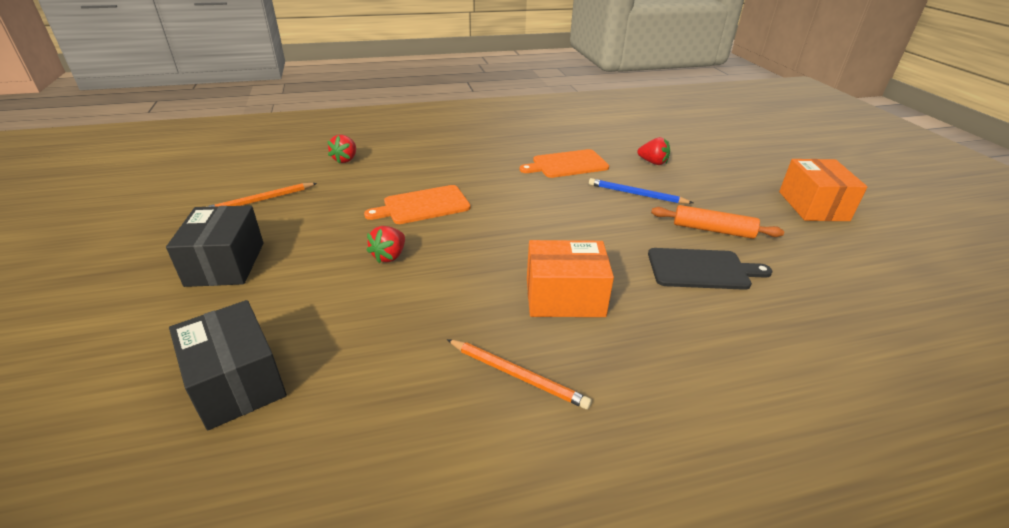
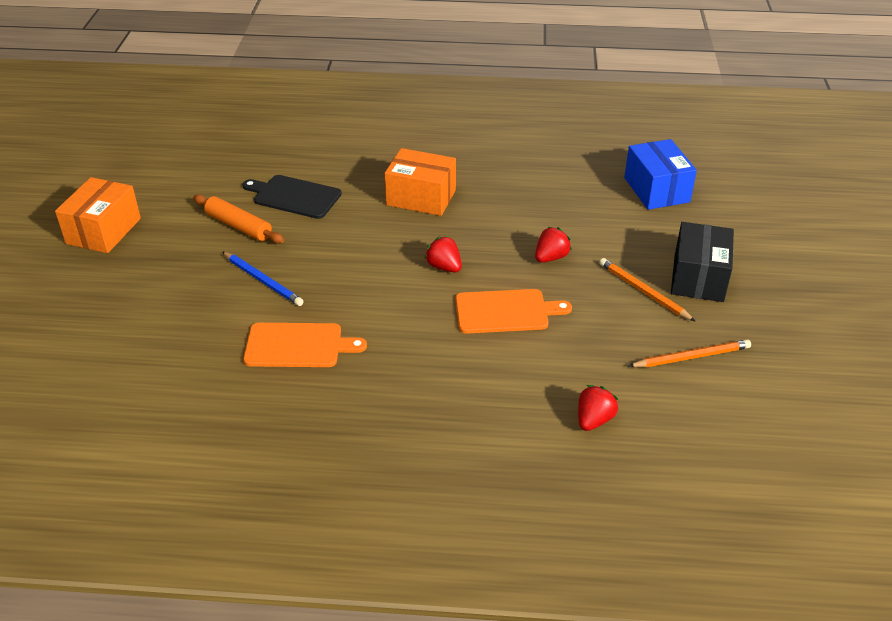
camera: 160 degrees left, 5 degrees up
(237, 382) = (656, 190): black box -> blue box
(517, 375) = (482, 162): orange pencil -> orange pencil (643, 291)
(653, 162) = (186, 326): red strawberry -> red strawberry (444, 267)

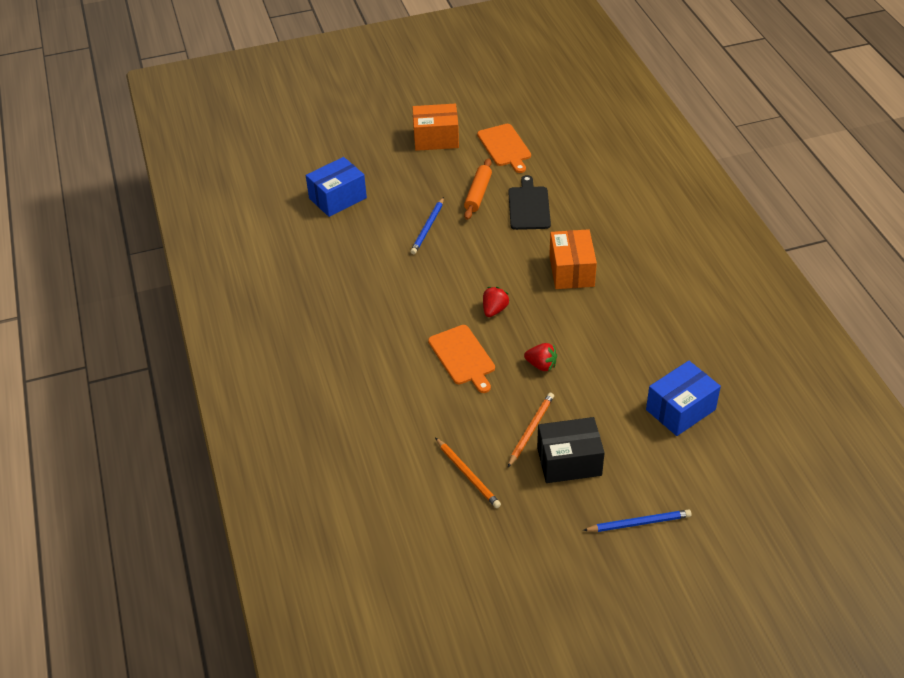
camera: 70 degrees right, 5 degrees up
(131, 346) = (337, 198): none -> blue box
(298, 345) = (374, 267): orange cutting board -> orange cutting board (505, 147)
(594, 420) = (374, 432): red strawberry -> none
(794, 257) = (639, 523): none -> blue pencil

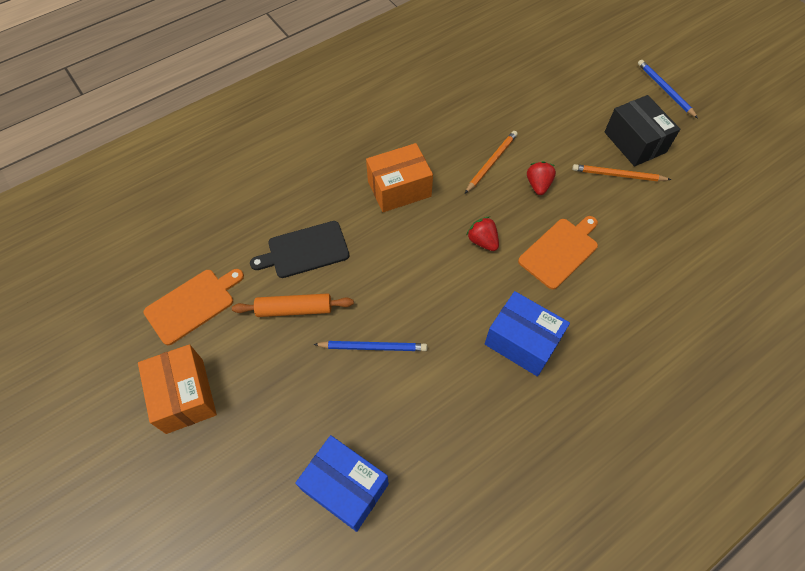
camera: 110 degrees left, 15 degrees up
(468, 474) = (693, 208): orange pencil -> orange pencil (491, 162)
(494, 310) = (482, 241): red strawberry -> red strawberry turned 45 degrees clockwise
(680, 409) = (539, 83): blue box -> blue box (522, 342)

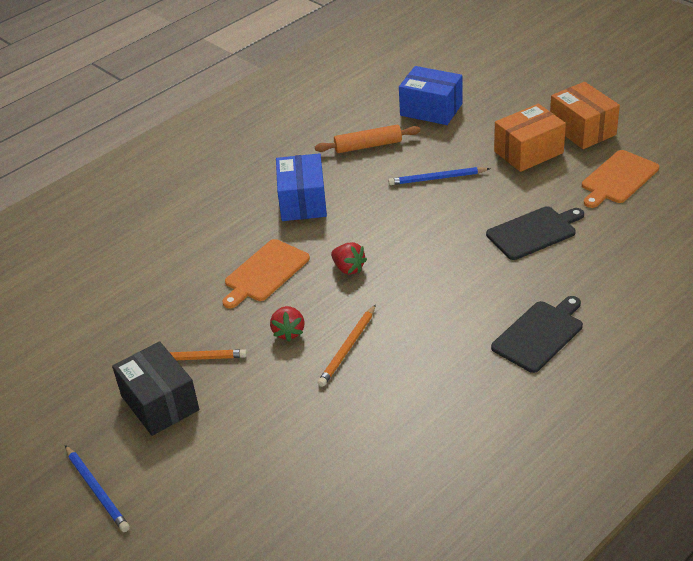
camera: 175 degrees right, 20 degrees down
(294, 309) = (520, 190): orange rolling pin -> orange rolling pin (368, 146)
(343, 148) = (539, 334): none -> black cutting board
(399, 188) = (454, 302): orange box -> orange box (528, 152)
(522, 342) = (303, 202): blue box -> blue box turned 60 degrees clockwise

